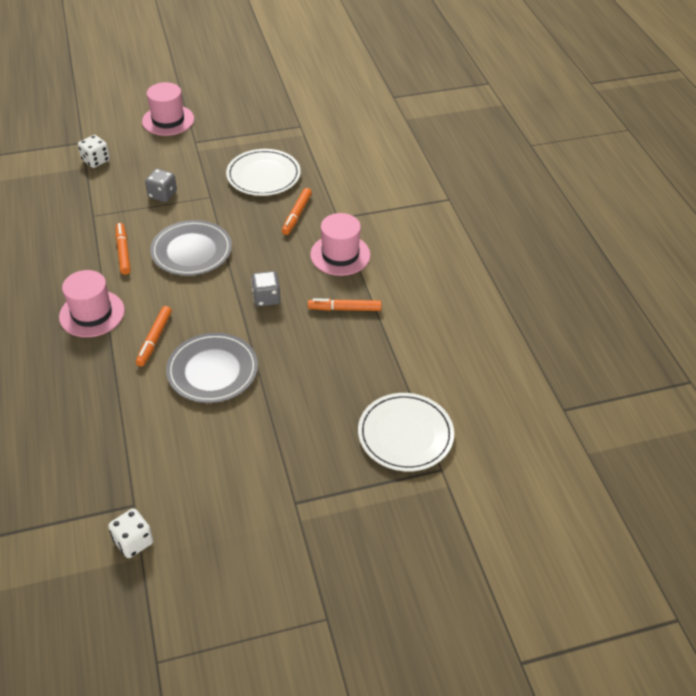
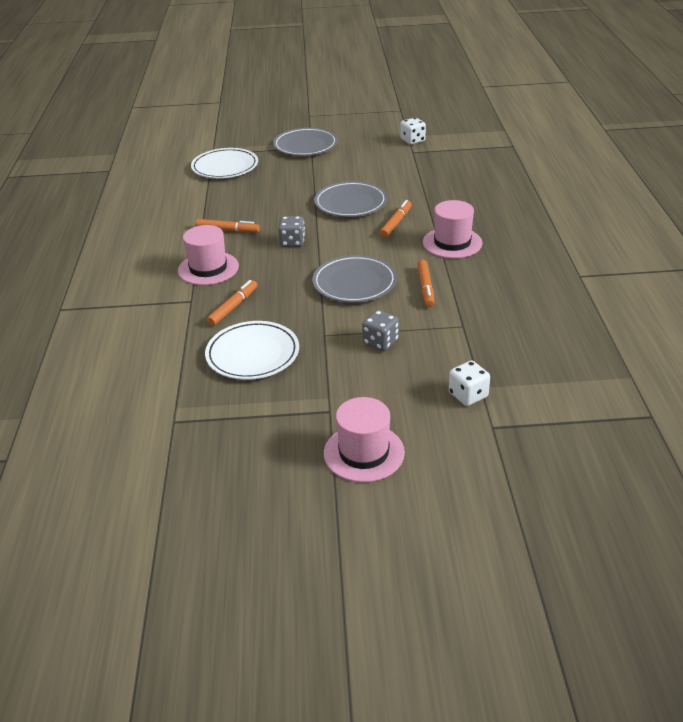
camera: 165 degrees left, 10 degrees down
(305, 507) = (305, 145): none -> grey plate

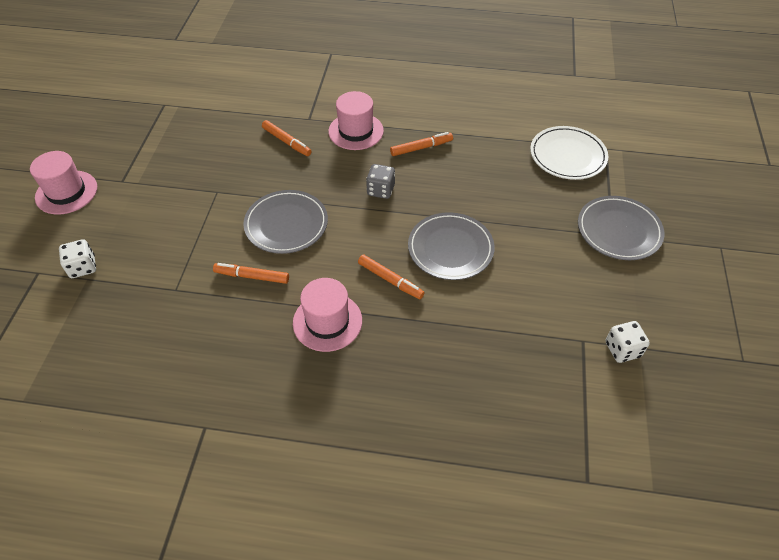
camera: 100 degrees right, 15 degrees up
(227, 230) = (421, 148): orange marker -> orange marker turned 135 degrees counterclockwise
(252, 354) = (215, 147): white plate -> none
(380, 342) = (186, 225): grey dice -> none

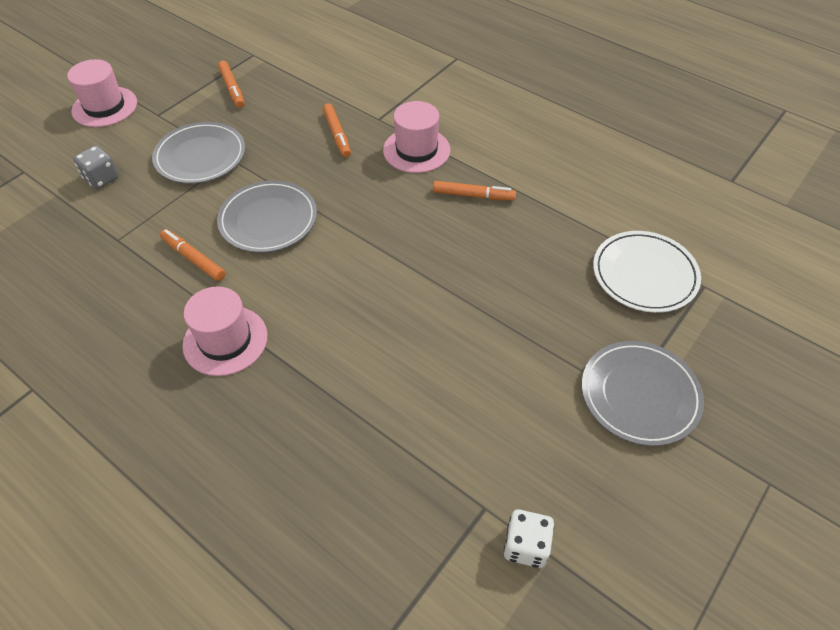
camera: 30 degrees right, 0 degrees up
(83, 267) = (61, 183): white dice -> none
(380, 190) = (391, 224): grey dice -> grey dice (101, 178)
(390, 280) = (323, 327): orange marker -> orange marker (232, 88)
(450, 248) = (415, 322): grey plate -> grey plate (200, 156)

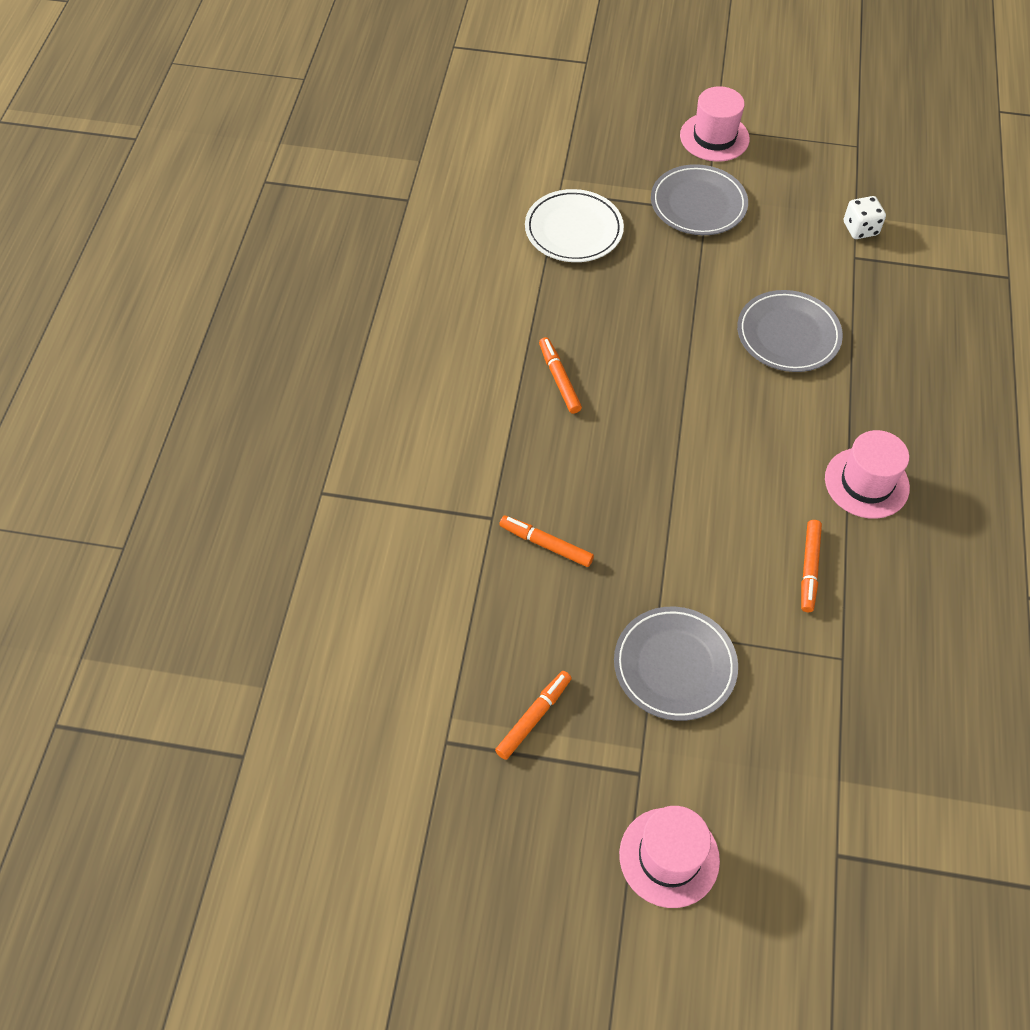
camera: 120 degrees left, 5 degrees up
(101, 178) = (781, 749): grey dice -> none
(268, 220) = (715, 535): grey plate -> grey plate (788, 335)
(337, 134) = (546, 545): orange marker -> orange marker turned 105 degrees counterclockwise
(416, 150) = (522, 456): pink hat -> pink hat (714, 137)

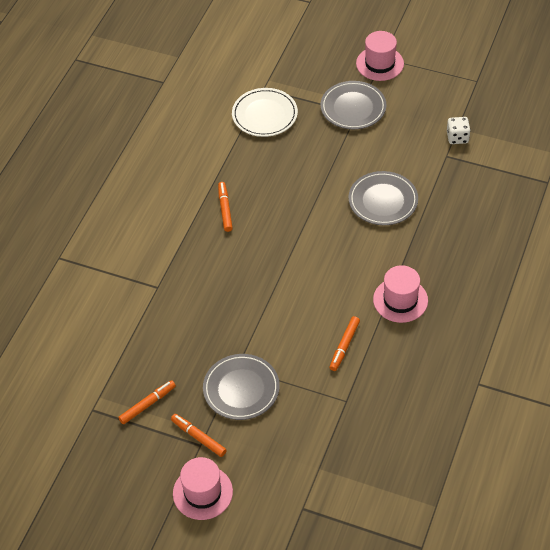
camera: 15 degrees right, 5 degrees down
(546, 545) = (185, 308): orange marker -> orange marker (198, 437)

